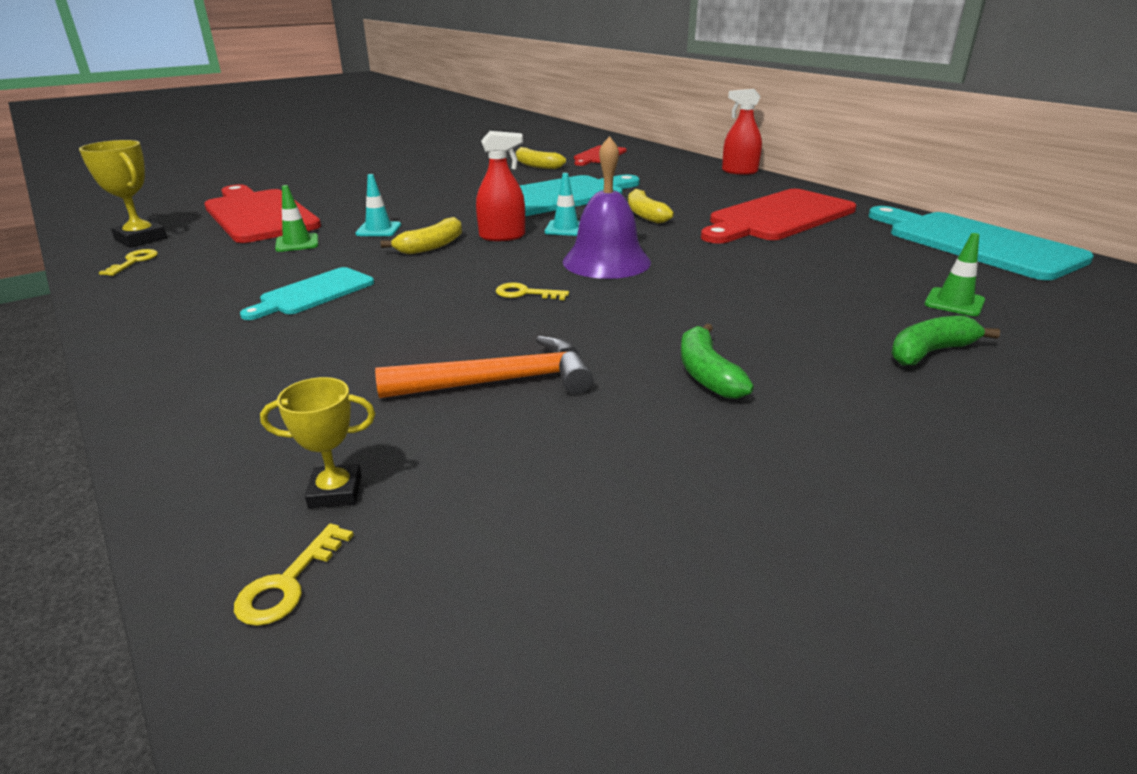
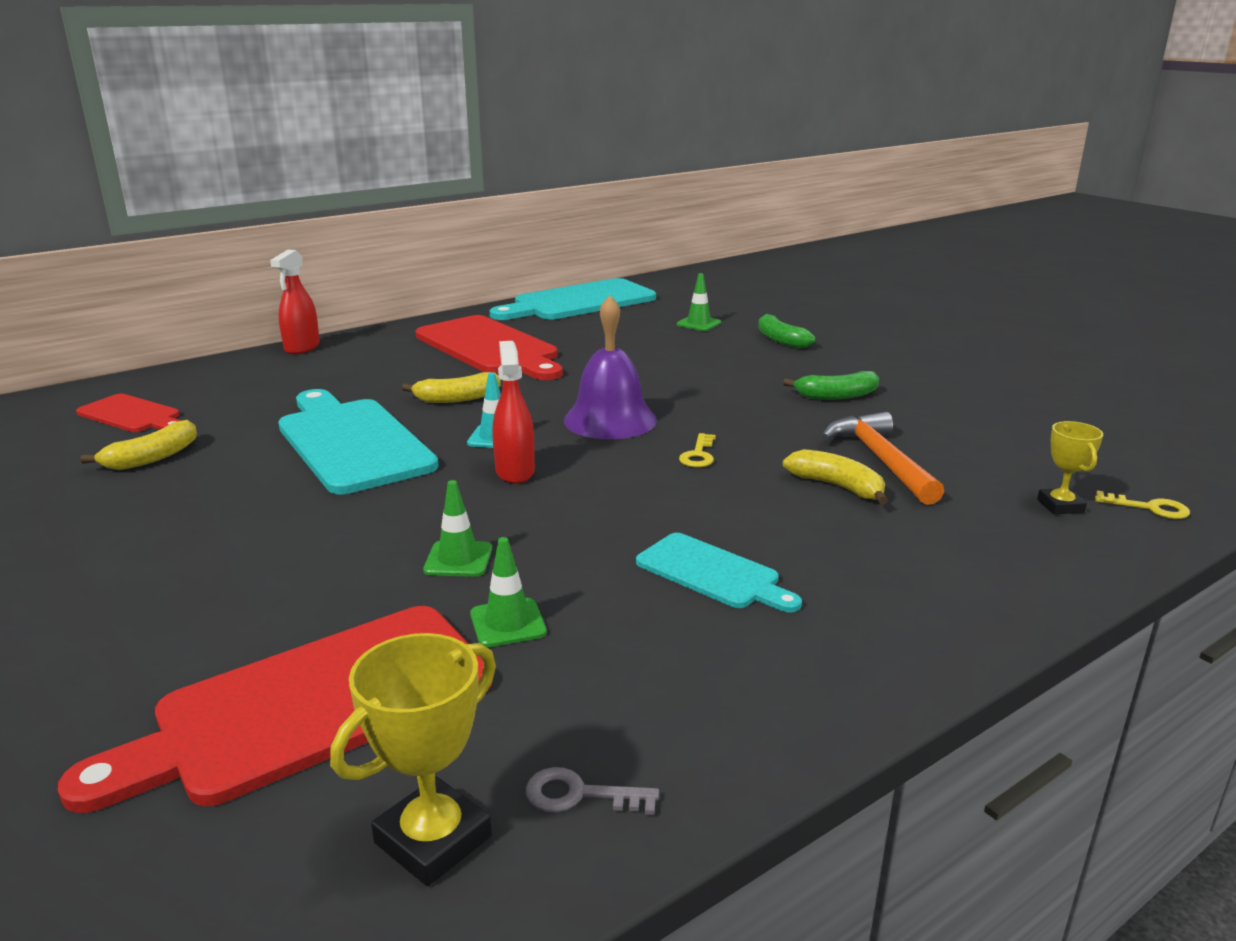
camera: 90 degrees left, 5 degrees down
(134, 261) = (579, 795): yellow key -> grey key
(378, 229) = (458, 559): turquoise traffic cone -> green traffic cone
(431, 246) = (545, 513): yellow banana -> yellow banana (837, 486)

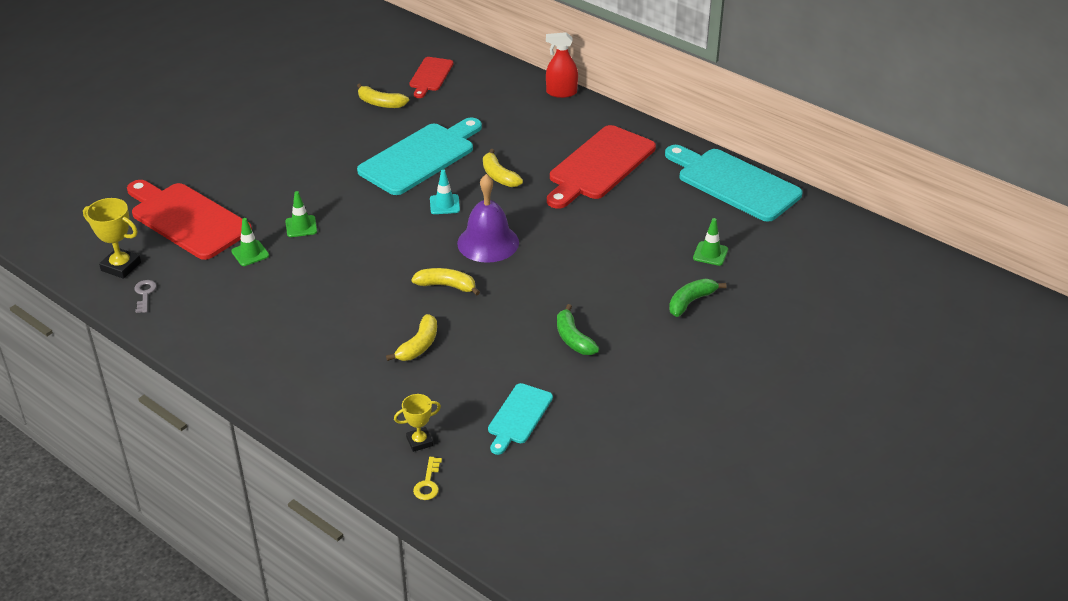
camera: 75 degrees right, 15 degrees up
(515, 471) = (401, 222): red spray bottle -> none
(698, 455) = (446, 286): yellow key -> yellow banana
(712, 573) = (305, 308): turquoise cutting board -> turquoise cutting board (518, 416)
(881, 460) = (464, 363): orange hammer -> none

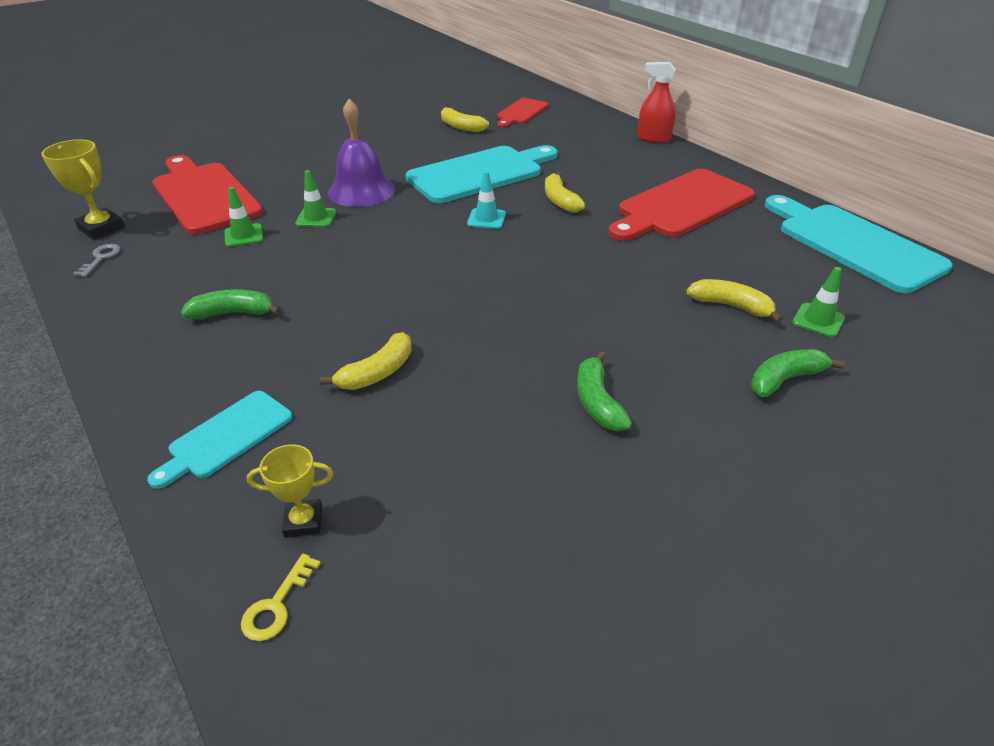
camera: 15 degrees right, 0 degrees up
(287, 321) = (233, 313): none -> green banana
(446, 286) = (449, 304): yellow banana -> yellow banana (731, 306)
(488, 242) = (521, 264): purple bell -> purple bell (361, 191)
(518, 416) = (475, 511): turquoise cutting board -> turquoise cutting board (226, 437)

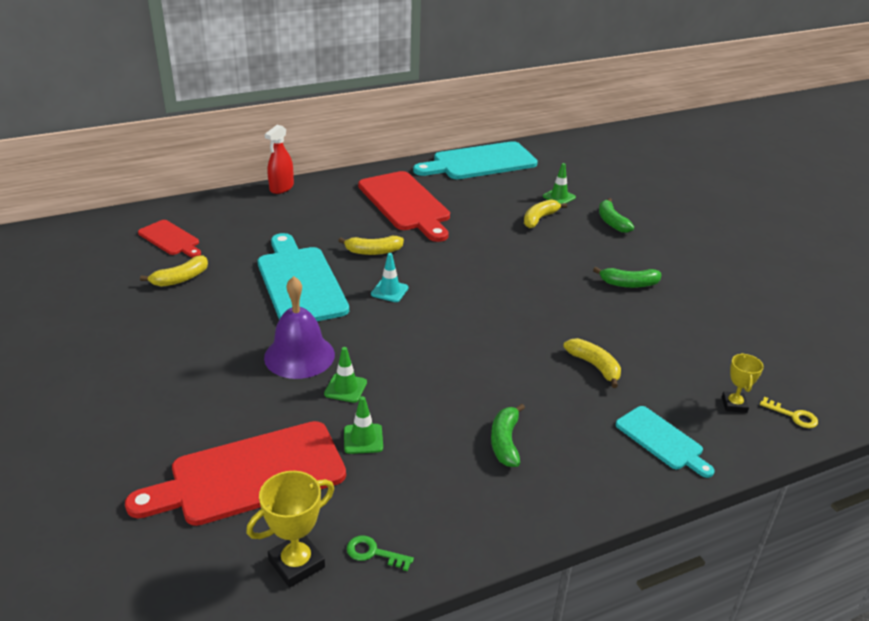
camera: 80 degrees left, 5 degrees down
(101, 258) = (373, 553): grey key -> green key

